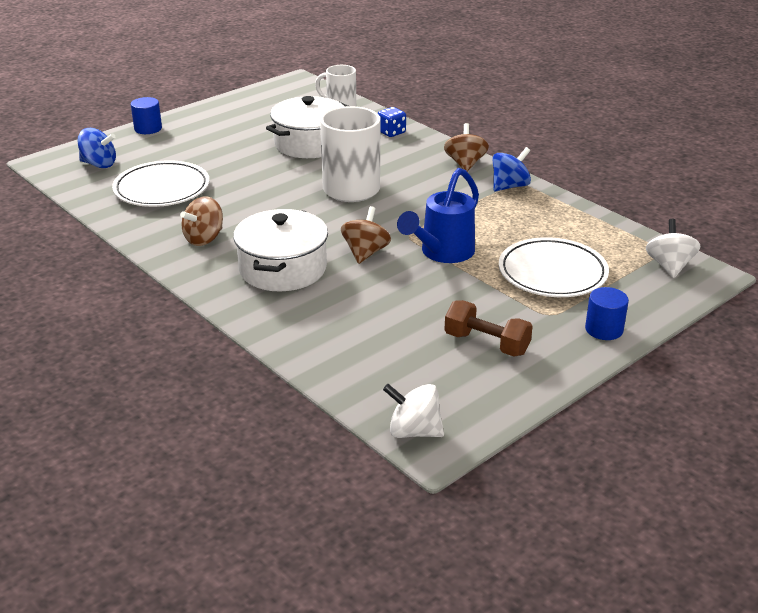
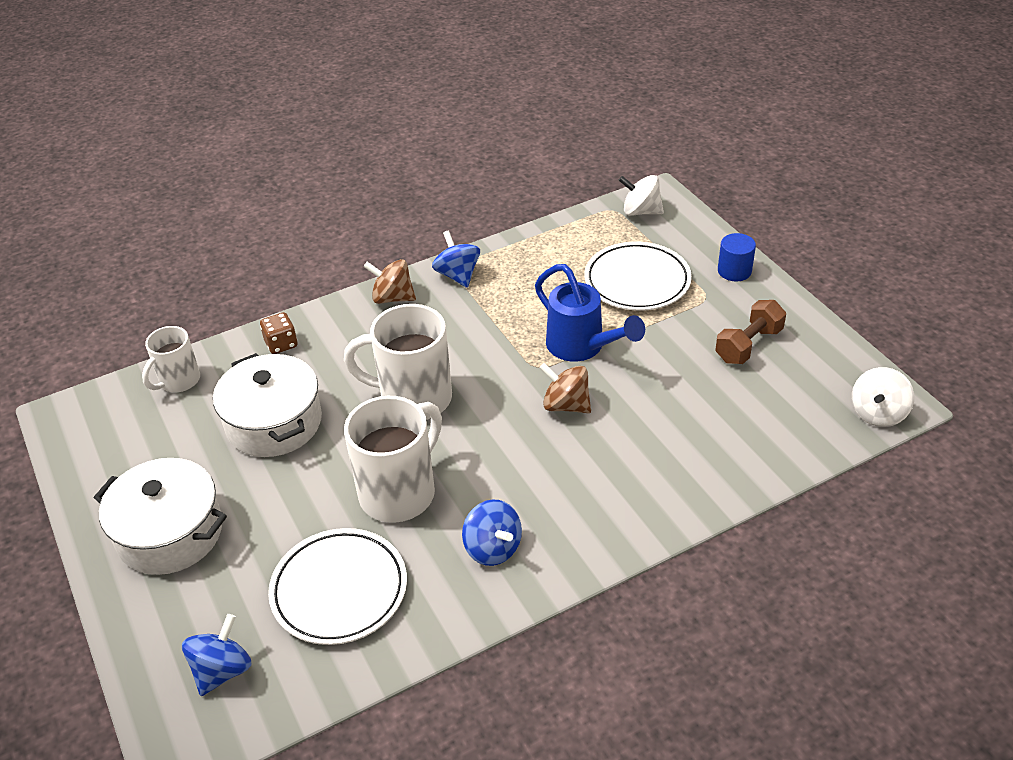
camera: 75 degrees left, 10 degrees up
(148, 128) = (125, 604): blue cylinder -> none
(204, 239) = (493, 548): brown spinning top -> blue spinning top
(252, 197) = (399, 492): none -> white mug
(283, 269) = (583, 478): white pot -> white pot (170, 533)
(391, 132) = (281, 344): blue dice -> brown dice

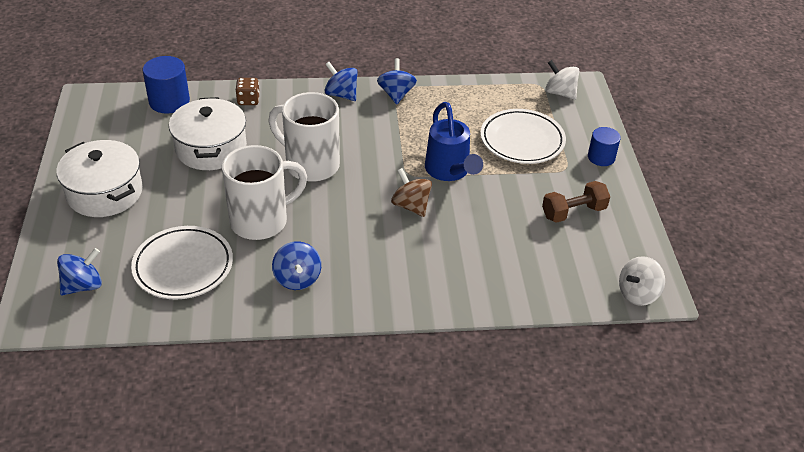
camera: 20 degrees right, 0 degrees up
(178, 381) = (169, 101): white mug -> blue cylinder
(392, 298) = (341, 94): brown spinning top -> blue spinning top

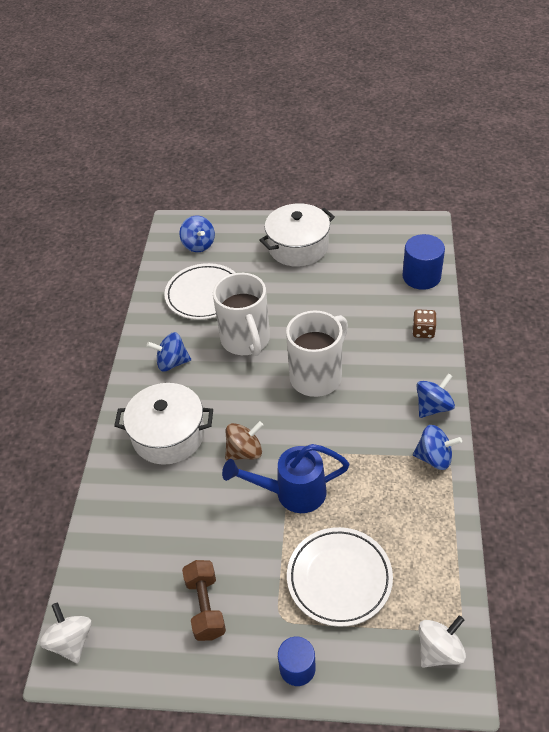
camera: 105 degrees right, 5 degrees up
(211, 148) = (349, 306): white pot -> white pot (168, 435)

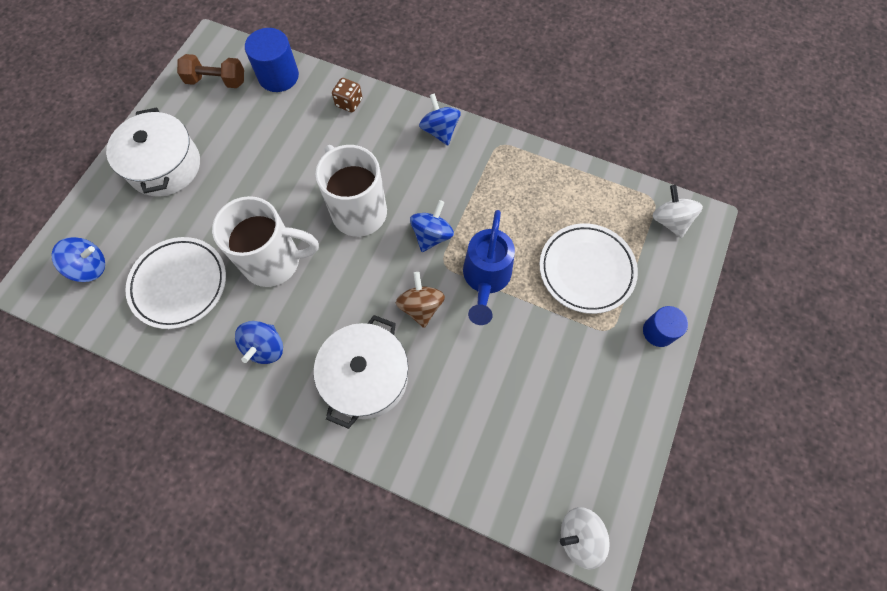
camera: 75 degrees left, 20 degrees up
(205, 607) = (580, 393): brown dumbbell -> brown dumbbell (216, 81)
(434, 458) = (494, 152): blue spinning top -> blue spinning top (432, 235)

